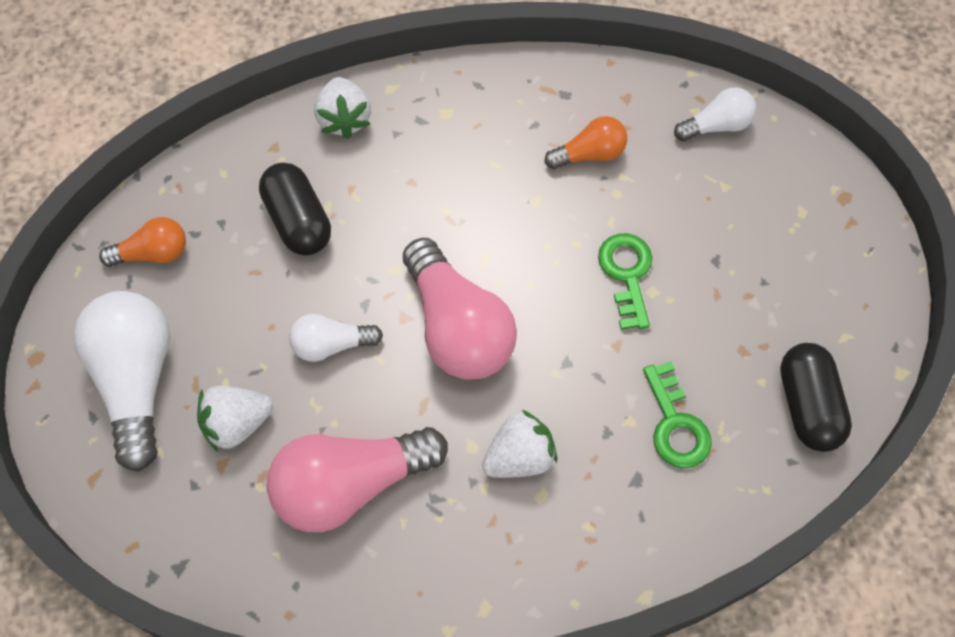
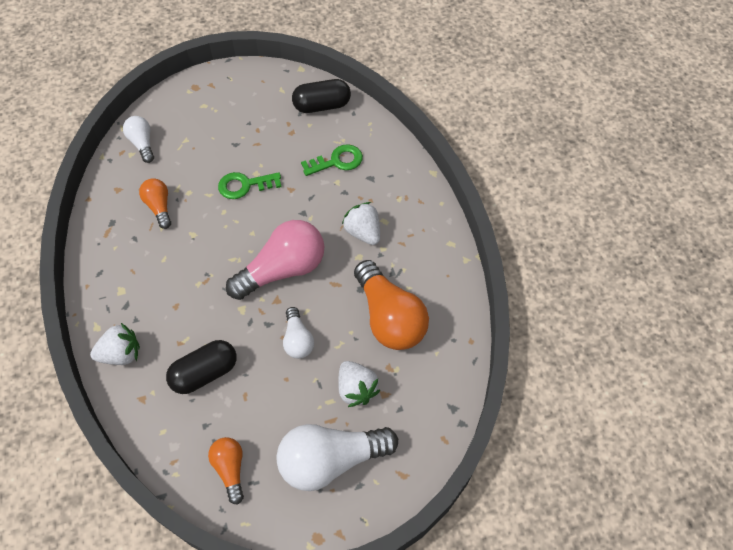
camera: 95 degrees left, 5 degrees down
(350, 485) = (389, 317): pink light bulb -> orange light bulb

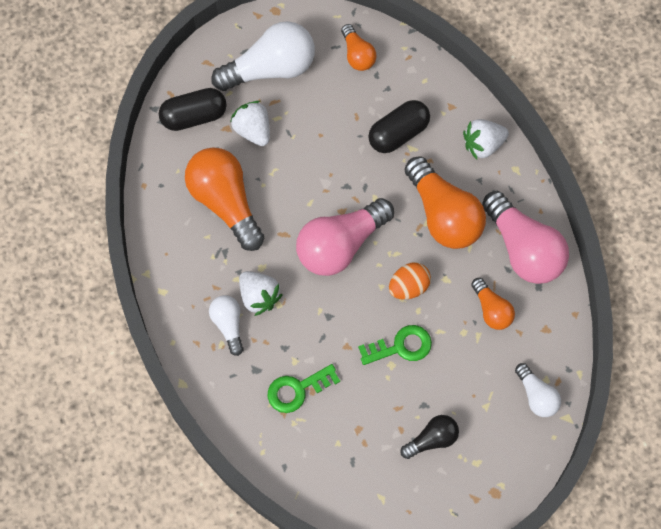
camera: 175 degrees right, 10 degrees up
(114, 254) = (523, 249): none -> pink light bulb
(180, 289) = (443, 214): none -> orange light bulb
(227, 230) = (408, 287): none -> orange egg
(234, 121) = (432, 439): none -> black light bulb
(298, 340) = (314, 172): white light bulb -> white light bulb (228, 325)
(322, 106) = (325, 475): black capsule -> black capsule (194, 116)

